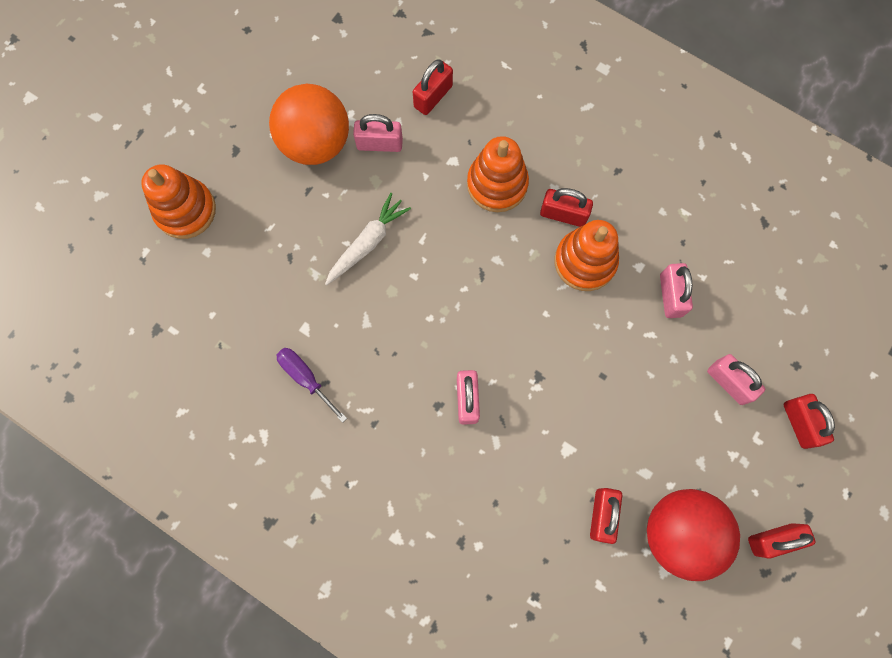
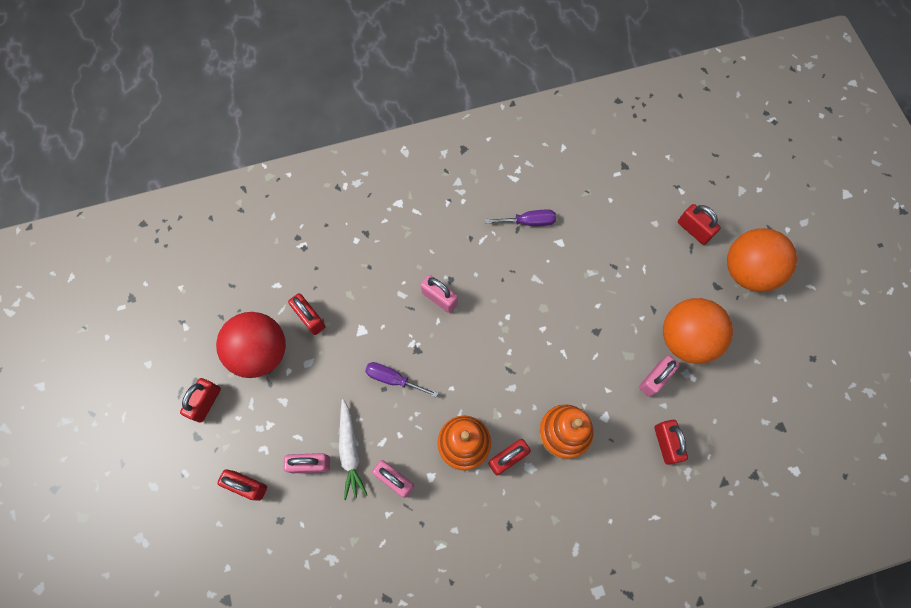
camera: 130 degrees right, 5 degrees down
(185, 210) = (693, 230): orange stacking toy -> red padlock
(195, 134) = (747, 271): none -> orange ball
(367, 243) = (587, 318): white carrot -> white carrot (350, 451)
(586, 375) = (393, 379): none -> purple screwdriver

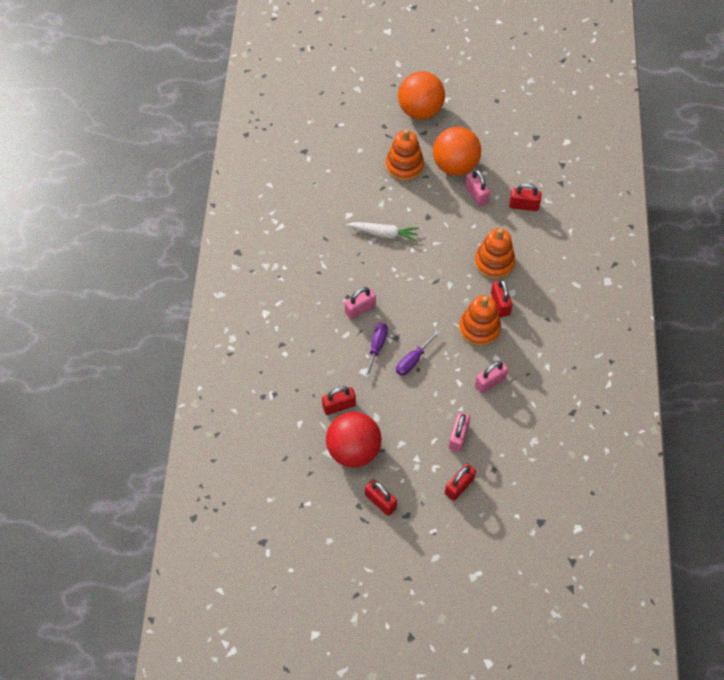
camera: 70 degrees left, 10 degrees down
(350, 451) = (458, 406): white carrot -> white carrot (384, 234)
(528, 222) = (322, 229): purple screwdriver -> purple screwdriver (377, 346)
(657, 280) = (404, 166): none -> orange stacking toy
(693, 230) = (375, 129): red padlock -> none

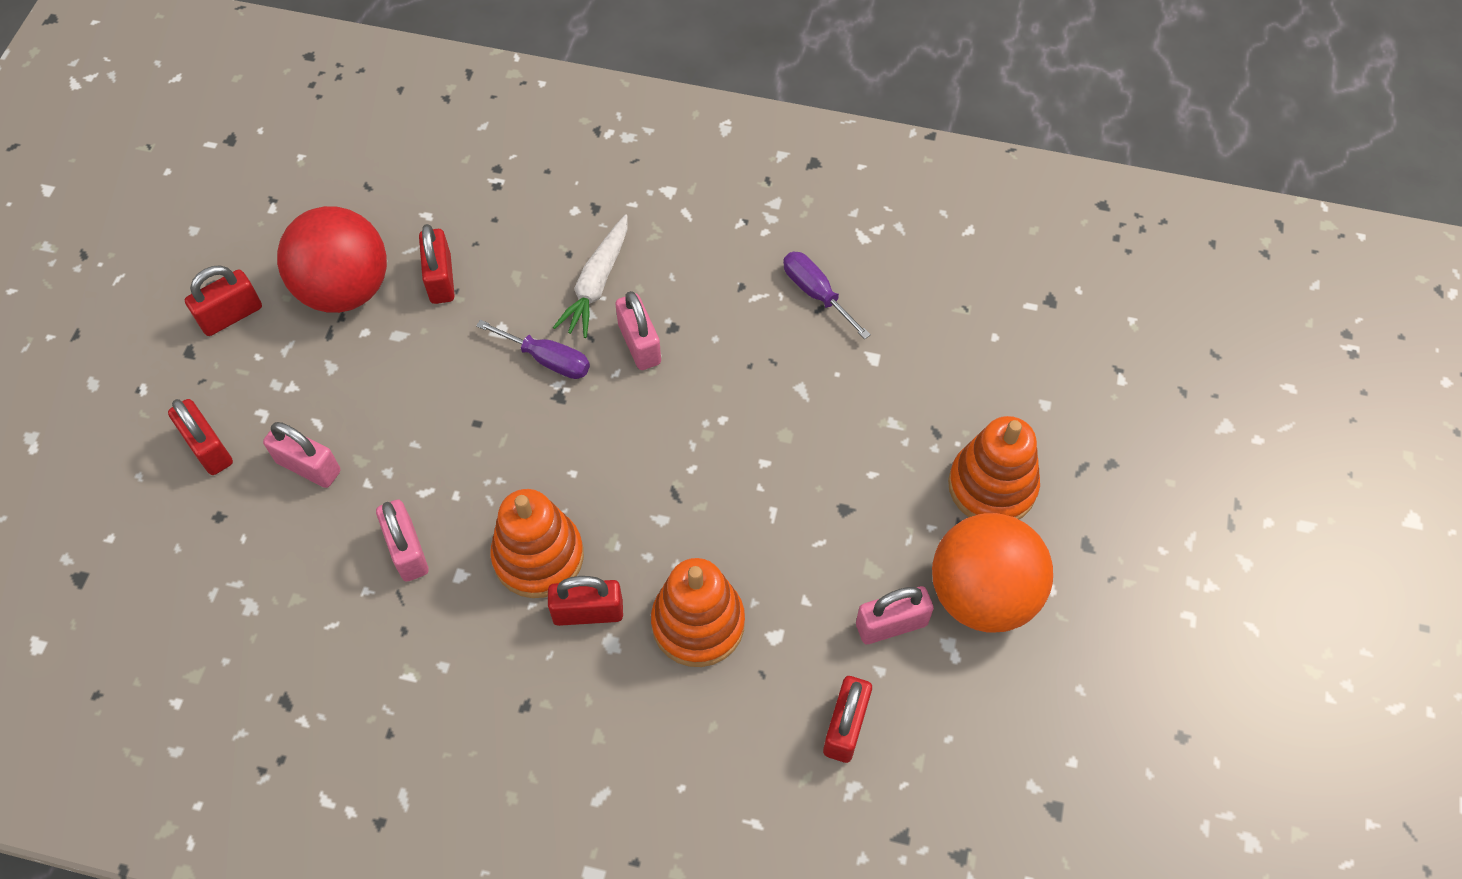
camera: 100 degrees right, 0 degrees up
(384, 234) = (814, 415): white carrot -> white carrot (596, 284)
(413, 360) = (499, 417): purple screwdriver -> purple screwdriver (816, 293)
(420, 110) = (1155, 549): orange ball -> none

